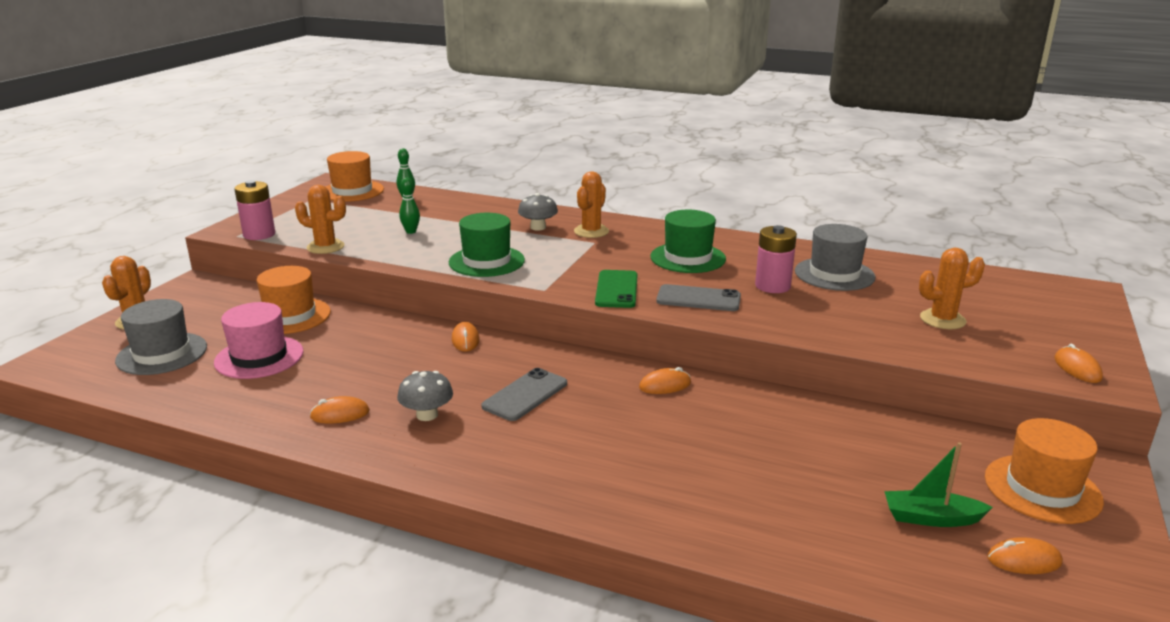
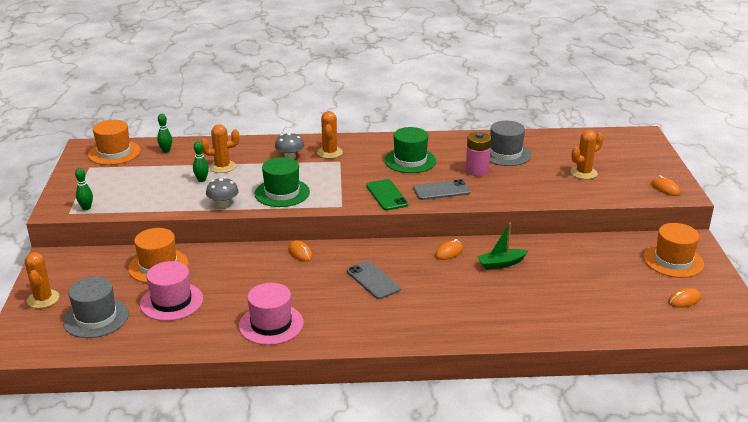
camera: 25 degrees left, 5 degrees up
(259, 234) = (86, 208): pink battery -> green bowling pin
(325, 247) = (152, 207): orange cactus -> orange cactus (222, 167)
(340, 414) = (271, 324): orange mouse -> pink hat
(427, 415) = (326, 309): grey mushroom -> grey mushroom (223, 204)
(525, 395) = (373, 280): grey phone -> grey phone turned 45 degrees counterclockwise
(931, 518) = (633, 291): green boat -> green boat (501, 264)

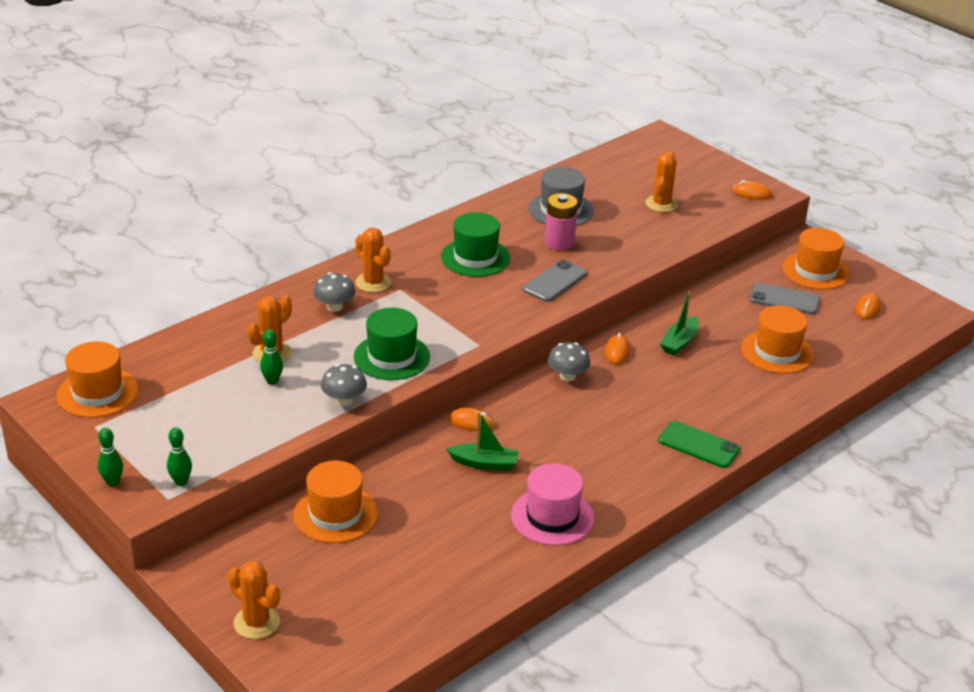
camera: 40 degrees left, 5 degrees up
(96, 318) = (355, 609): grey hat -> none
(166, 151) = (165, 361): green bowling pin -> green bowling pin (112, 482)
(171, 301) = (412, 547): pink hat -> none
(275, 277) = (484, 463): none -> green boat
(373, 280) = (586, 418): grey phone -> grey phone (784, 299)
(386, 195) = (508, 311): green phone -> green phone (698, 445)
(396, 253) = (567, 376): none -> grey mushroom
(566, 298) = (777, 352): none -> orange hat

